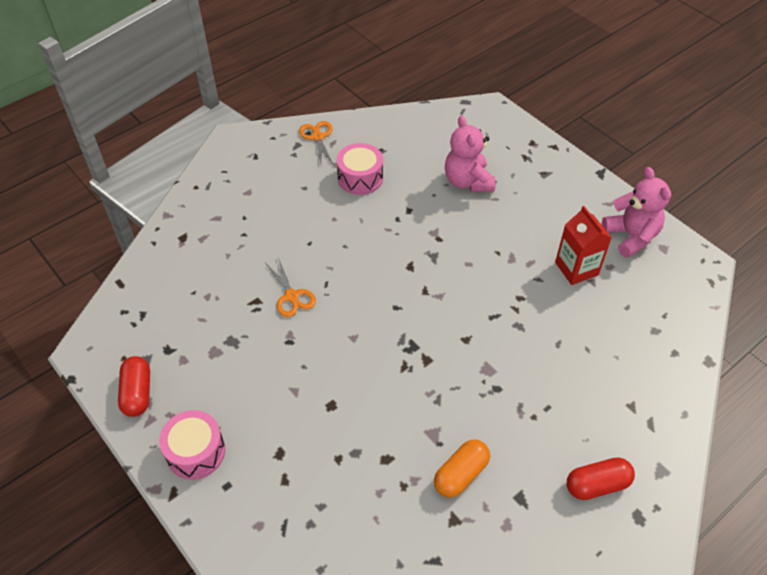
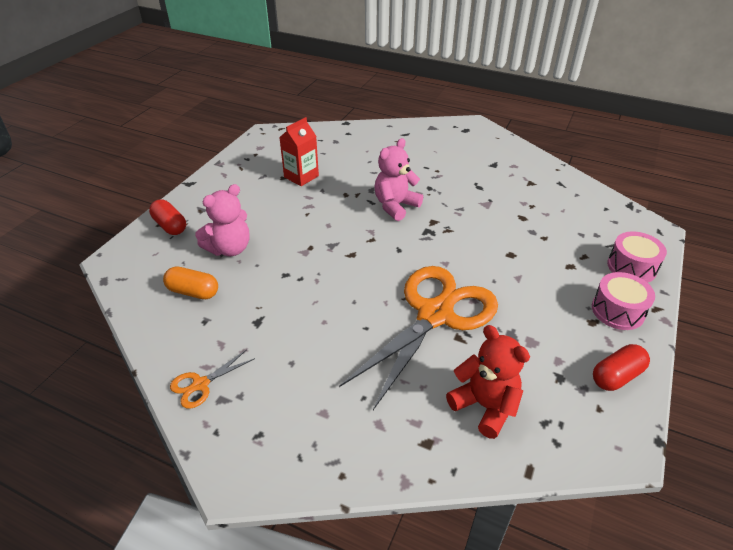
camera: 115 degrees left, 10 degrees down
(183, 284) = (485, 406): none -> red teddy bear
(291, 296) = (435, 315): orange scissors -> orange scissors, size x2.48
(360, 178) = (256, 322): pink drum -> pink drum (631, 267)
(461, 474) = (501, 187): orange capsule -> orange capsule (193, 292)
(597, 485) = (460, 143): red capsule -> red capsule (170, 226)
(631, 236) = (255, 160): pink teddy bear -> pink teddy bear (395, 206)

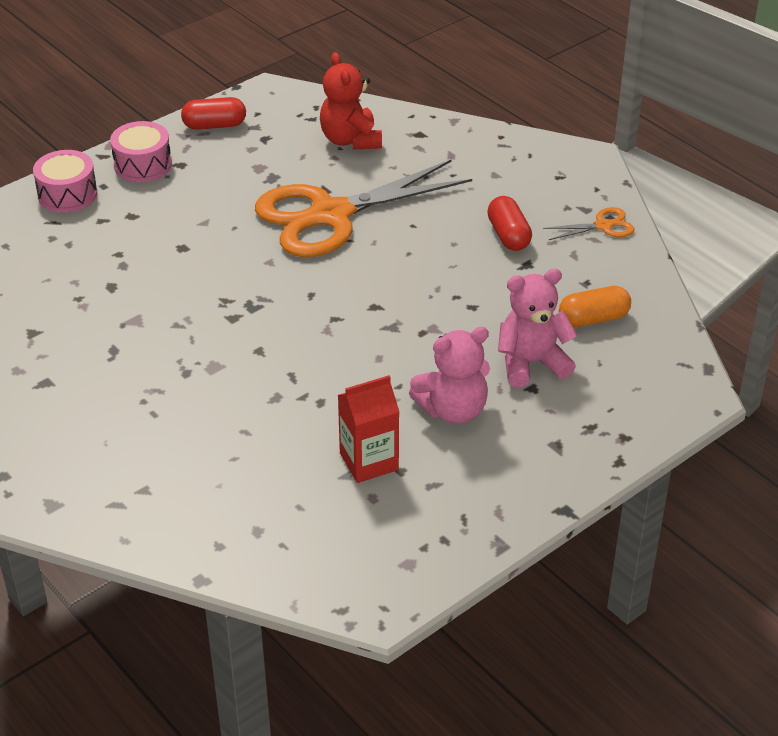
camera: 155 degrees left, 0 degrees up
(170, 226) = (609, 429): red capsule -> red capsule (508, 235)
(193, 292) = (593, 319): orange capsule -> orange capsule turned 60 degrees counterclockwise
(395, 206) = (263, 357): pink teddy bear -> pink teddy bear (453, 410)

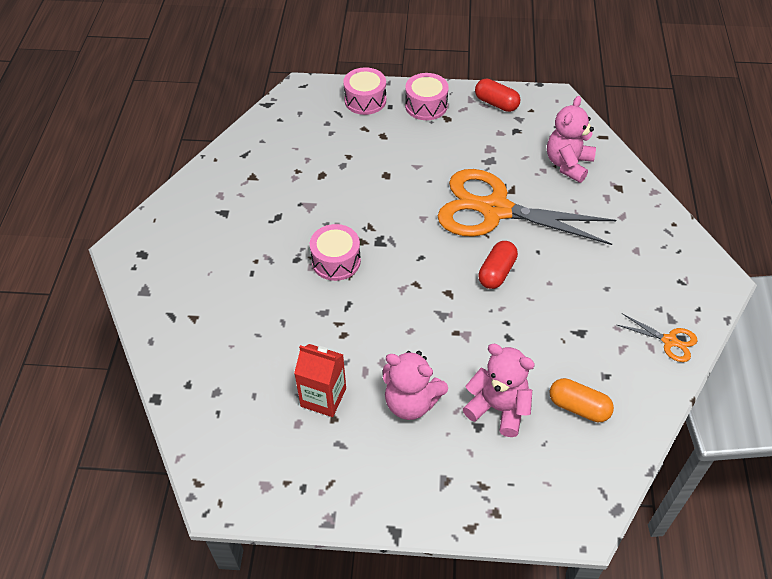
camera: 45 degrees right, 10 degrees up
(230, 349) = (336, 261): none -> pink drum
(351, 140) = (568, 164): red teddy bear -> pink teddy bear
(508, 235) = (593, 302): red capsule -> red capsule (497, 272)

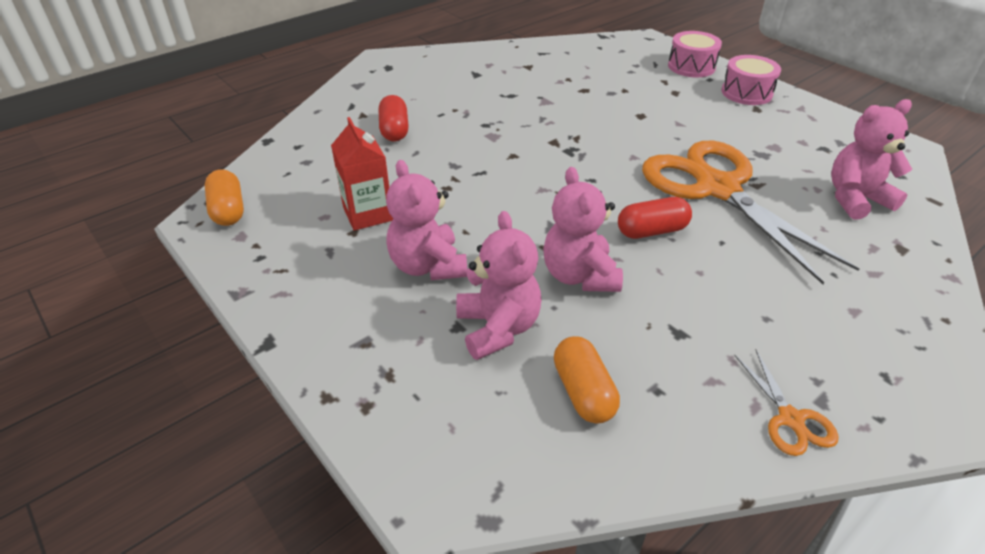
camera: 45 degrees right, 10 degrees down
(224, 476) = (228, 210): none -> orange capsule
(336, 261) = (514, 142): pink drum -> none
(496, 103) = (827, 122): red capsule -> red capsule (394, 130)
(497, 337) = (579, 275): none -> pink teddy bear

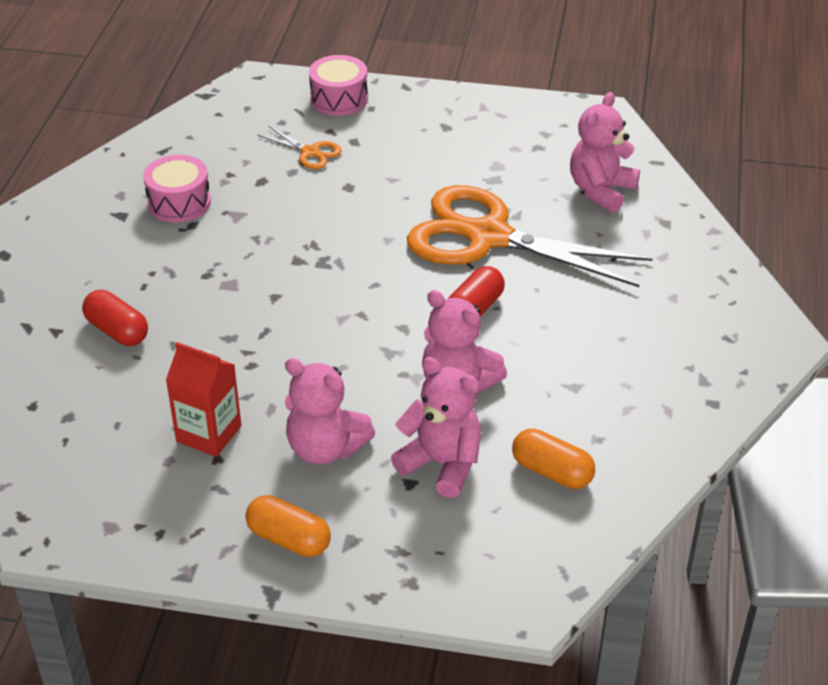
camera: 40 degrees left, 0 degrees up
(228, 210) = (59, 511): orange capsule -> orange capsule (289, 539)
(746, 93) = (420, 110): pink drum -> pink drum (179, 202)
(790, 419) = (695, 405): orange scissors -> orange scissors (310, 152)

